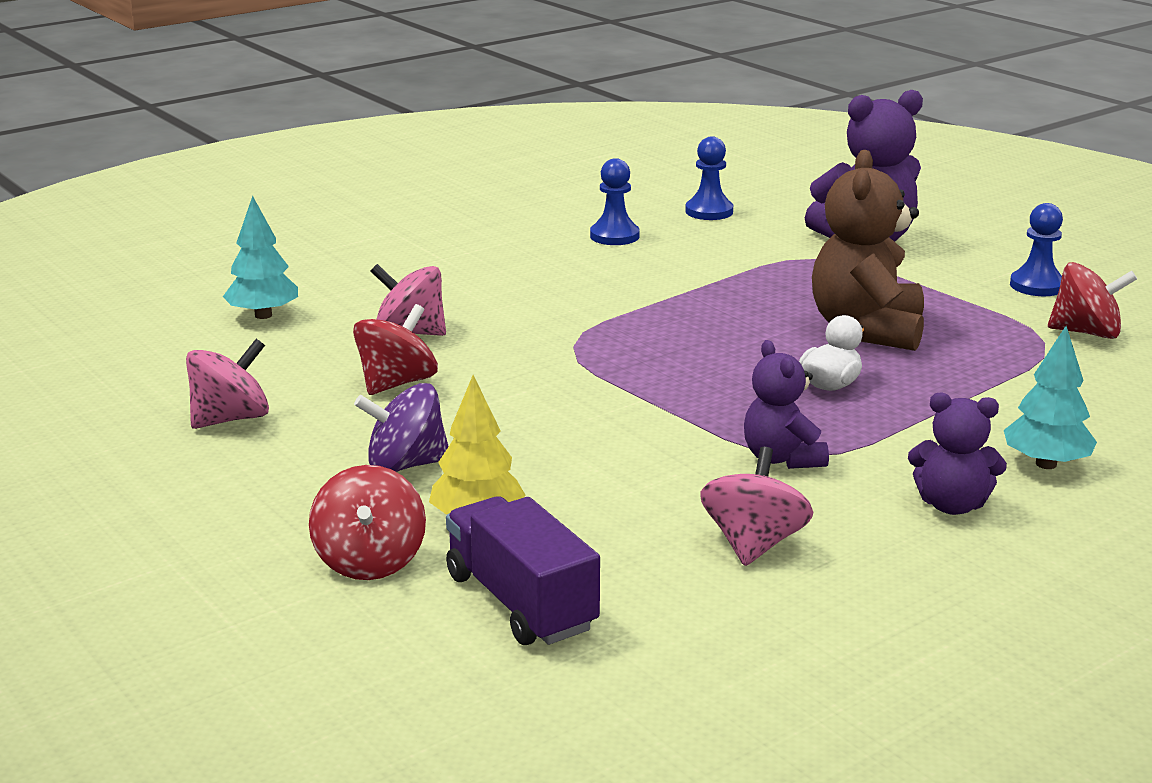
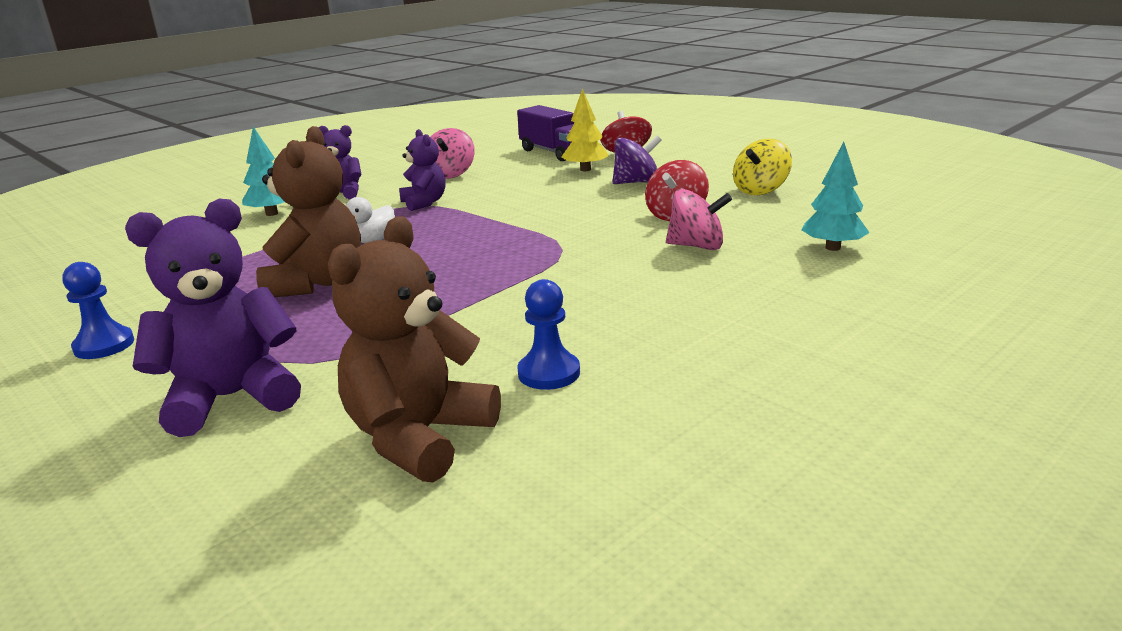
camera: 175 degrees right, 0 degrees up
(230, 419) = (760, 190): pink spinning top -> yellow spinning top
(709, 211) = (419, 437): blue pawn -> brown teddy bear
(1086, 333) = (128, 298): red spinning top -> none

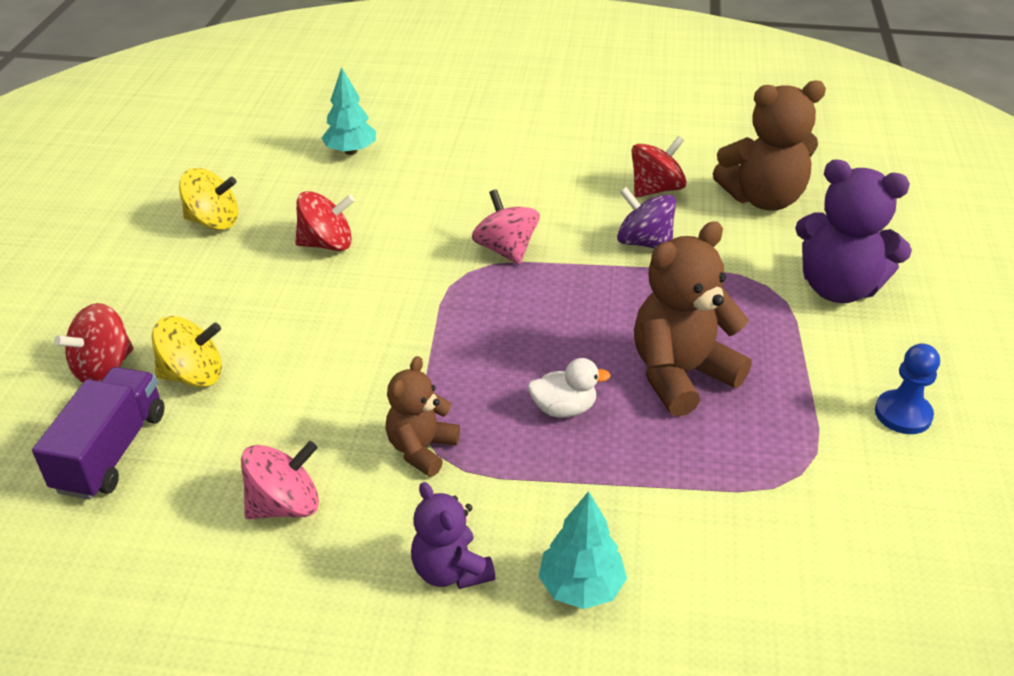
camera: 130 degrees left, 15 degrees up
(424, 203) = (421, 449): purple teddy bear -> brown teddy bear
(549, 373) = (656, 189): blue pawn -> red spinning top
(585, 169) = (193, 375): yellow tree -> yellow spinning top
(636, 182) = (230, 310): purple spinning top -> purple spinning top (644, 242)
(697, 246) = (399, 207): pink spinning top -> pink spinning top (506, 250)

